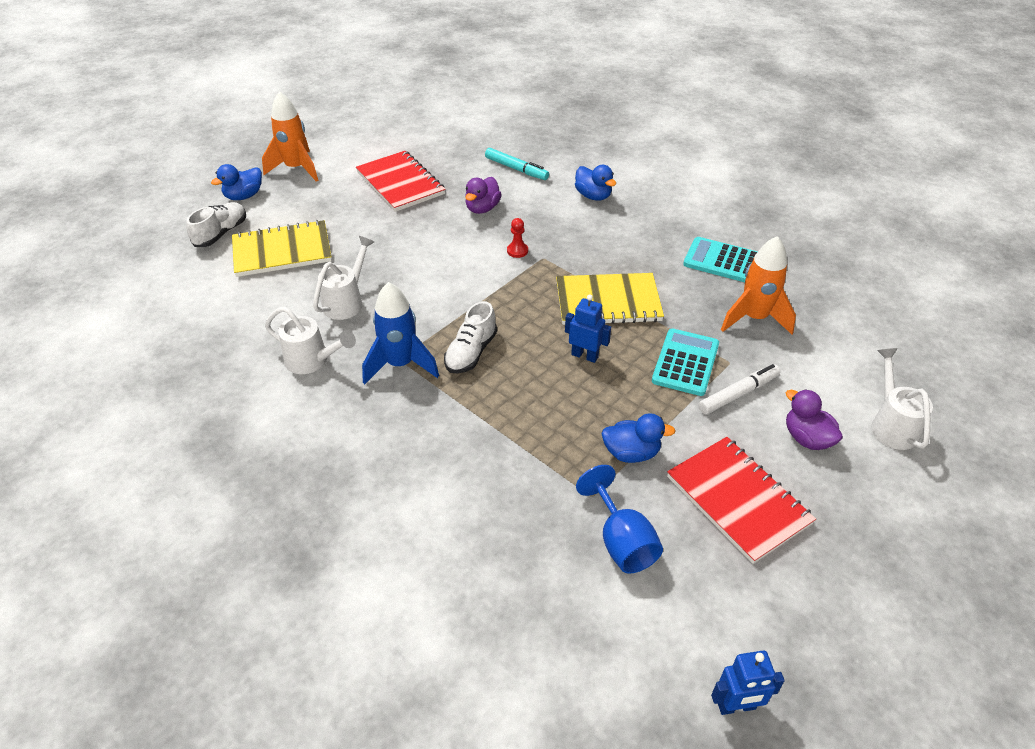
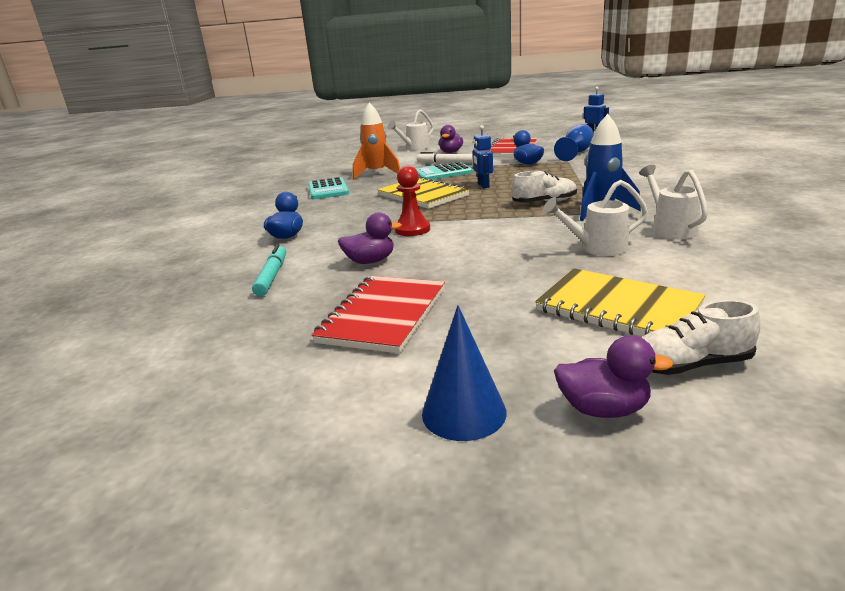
camera: 125 degrees left, 20 degrees down
(244, 196) = (603, 409): blue duck -> purple duck
(296, 169) = (464, 412): orange rocket -> blue cone
(517, 251) = (412, 229): red pawn -> red pawn, size x1.64

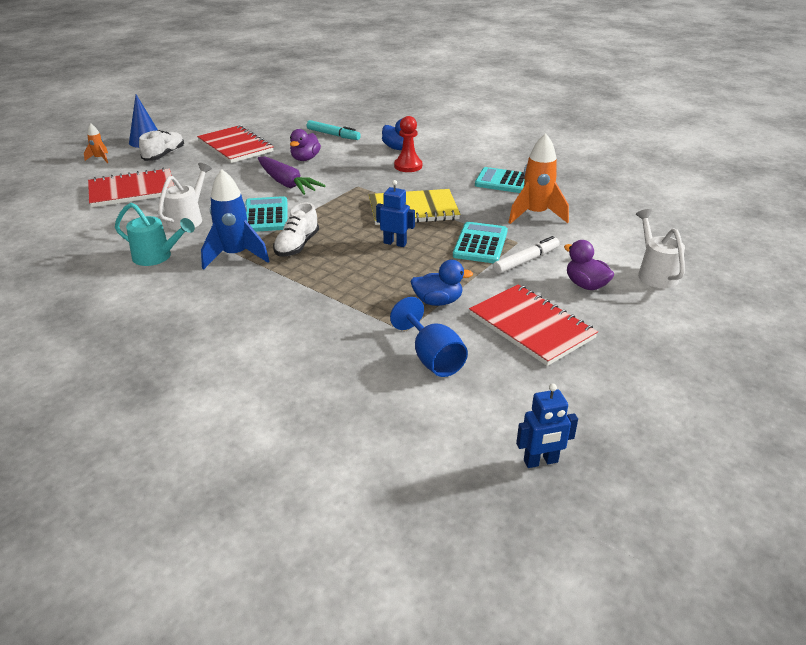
camera: 120 degrees right, 10 degrees up
(412, 229) = (335, 182): red pawn -> red pawn (408, 166)
(447, 244) = (286, 183): none -> purple carrot
(524, 226) = (266, 215): none -> turquoise calculator
(603, 409) = (100, 159): purple duck -> orange rocket
(618, 308) = (132, 190): yellow notebook -> red notebook
(670, 229) = (157, 257): white watering can -> turquoise watering can
(690, 365) = (79, 182): white shoe -> white shoe (164, 155)

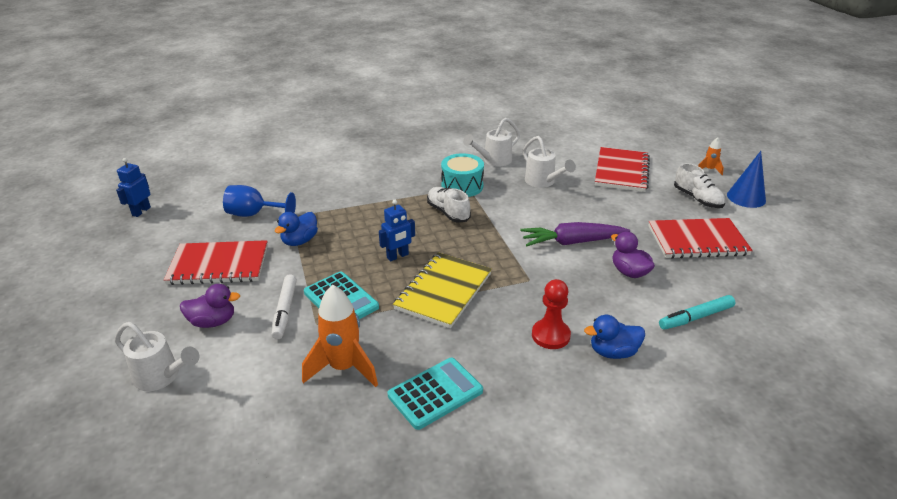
camera: 125 degrees right, 0 degrees up
(157, 257) = (493, 160): turquoise watering can -> white watering can
(235, 256) = (462, 186): blue rocket -> turquoise drum
(266, 215) = (514, 214): turquoise calculator -> none

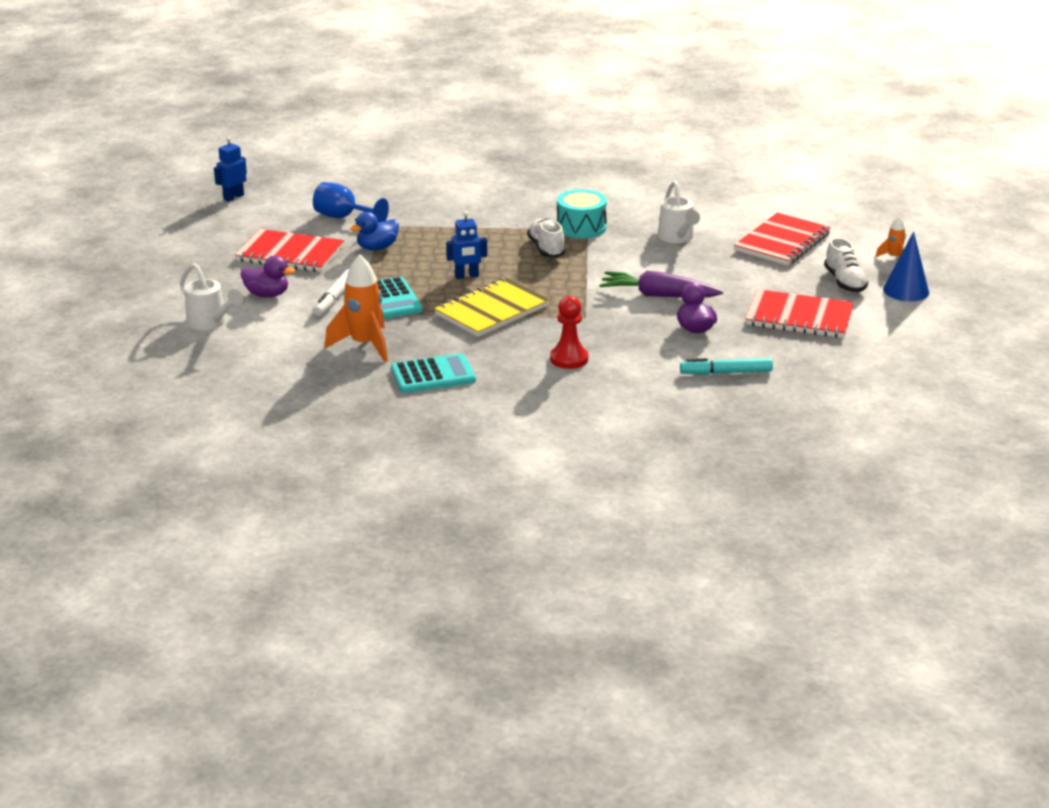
camera: 20 degrees right, 5 degrees down
(493, 160) = (638, 208): white watering can -> none
(613, 352) = (617, 380): blue duck -> none

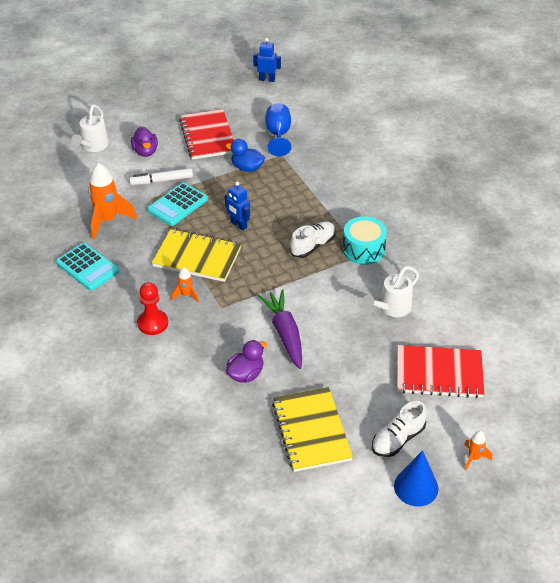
camera: 60 degrees right, 15 degrees up
(545, 330) = (186, 295): none -> orange rocket
(726, 373) = (188, 418): turquoise marker -> none
(799, 317) = (311, 431): red notebook -> yellow notebook

